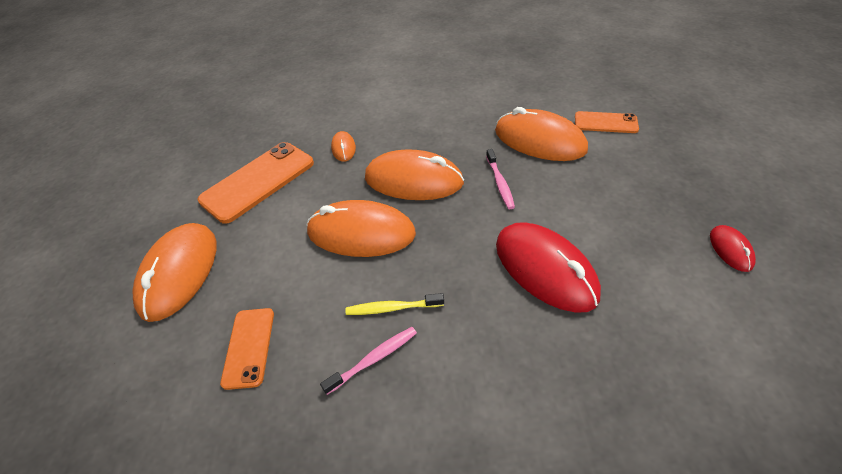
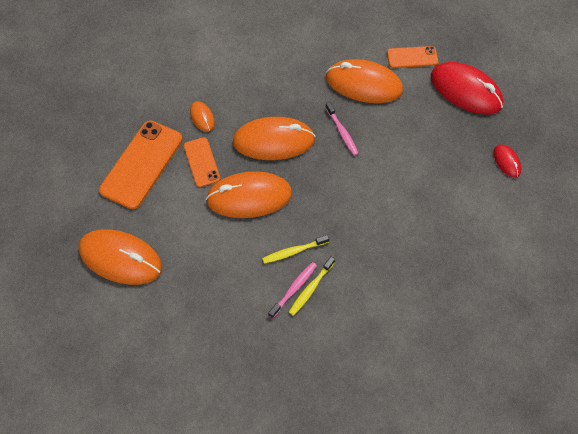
camera: 20 degrees left, 15 degrees up
(179, 273) = (121, 258): orange mouse -> orange mouse turned 60 degrees counterclockwise
(249, 347) = (205, 300): orange phone -> orange phone (201, 162)
(398, 364) = (311, 288): none -> yellow toothbrush
(545, 269) = (389, 200): red mouse -> red mouse (465, 90)

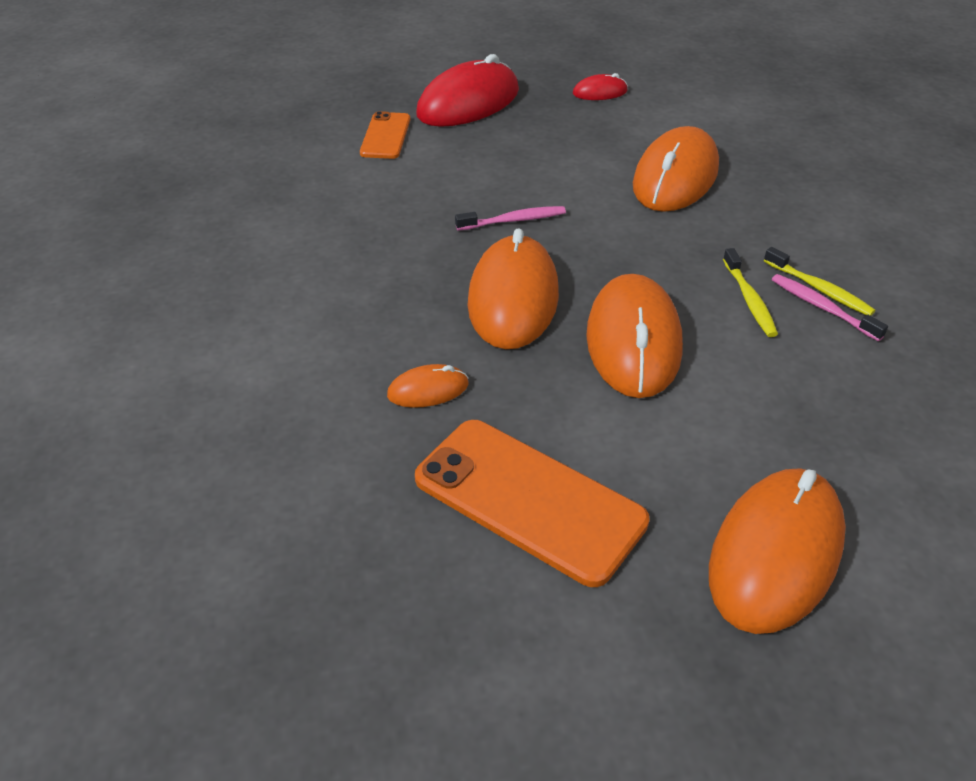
camera: 80 degrees left, 20 degrees down
(201, 162) = (542, 400): orange phone -> none
(363, 84) = (421, 187): orange mouse -> orange mouse (675, 177)

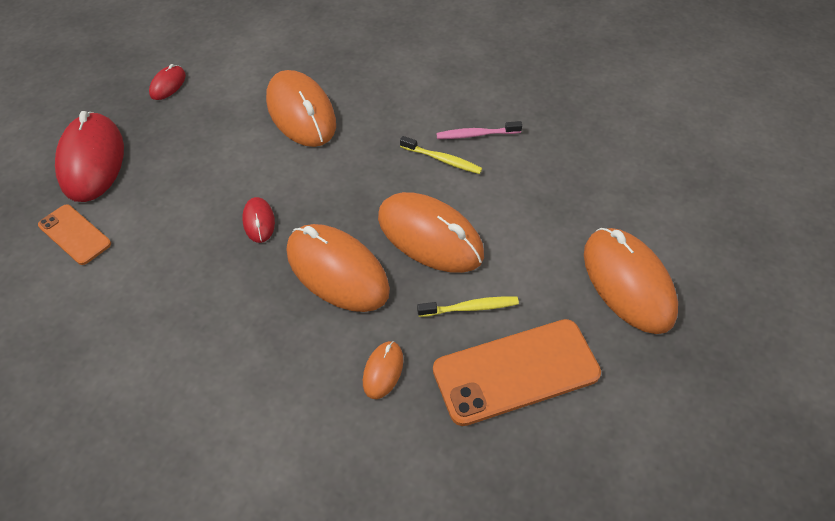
camera: 55 degrees left, 10 degrees up
(513, 220) = (259, 221): pink toothbrush -> red mouse
(819, 289) = (461, 125): yellow toothbrush -> yellow toothbrush (470, 308)

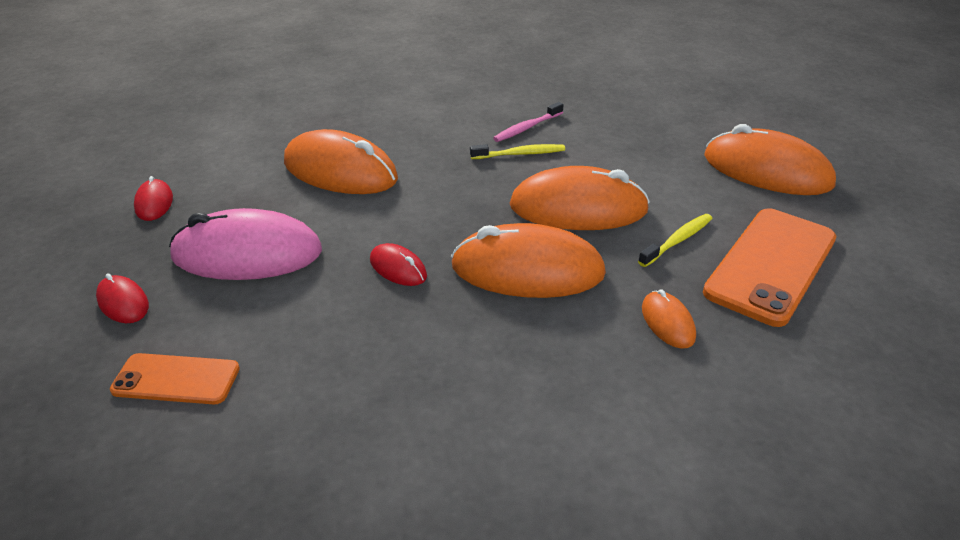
camera: 35 degrees left, 15 degrees down
(92, 160) = (123, 302): red mouse -> red mouse, size x0.47
(184, 159) = (247, 254): none -> pink mouse

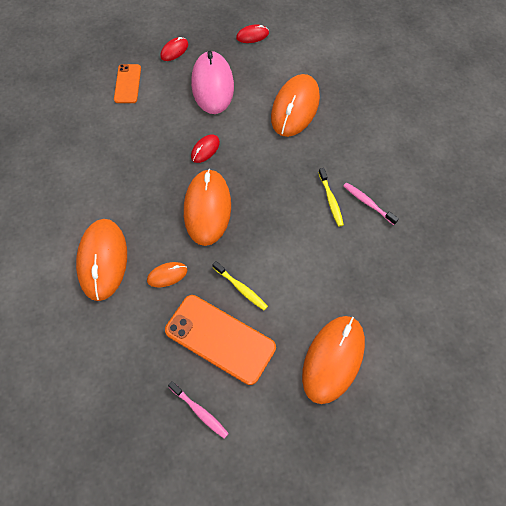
camera: 85 degrees right, 25 degrees up
(578, 208) = (270, 234): orange mouse -> orange mouse (102, 260)
(900, 290) = (199, 411): none -> pink toothbrush

